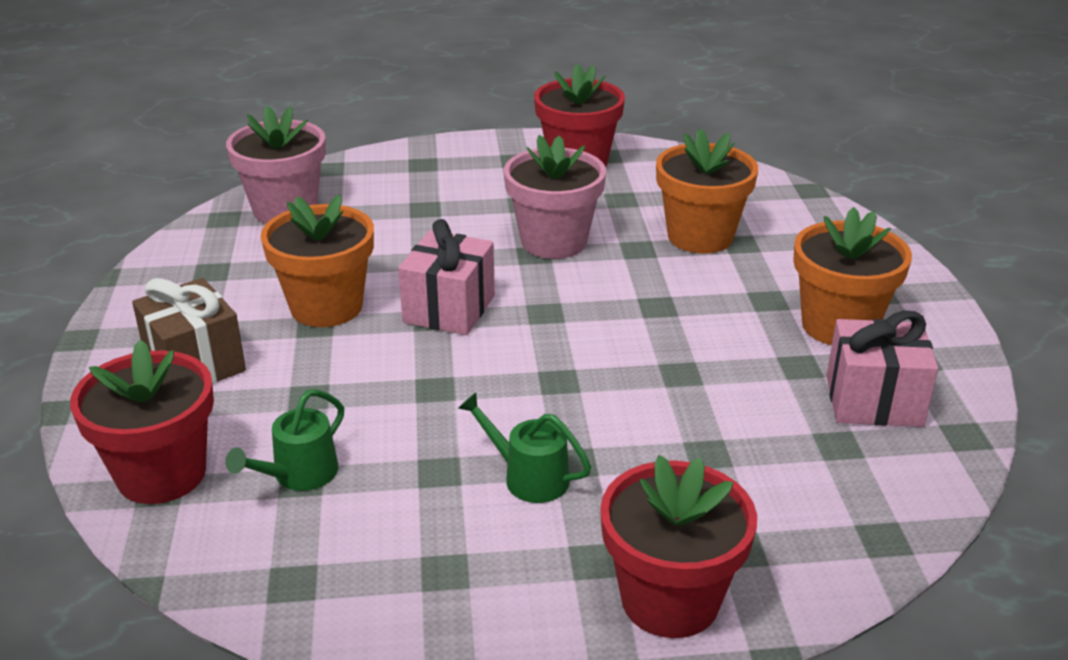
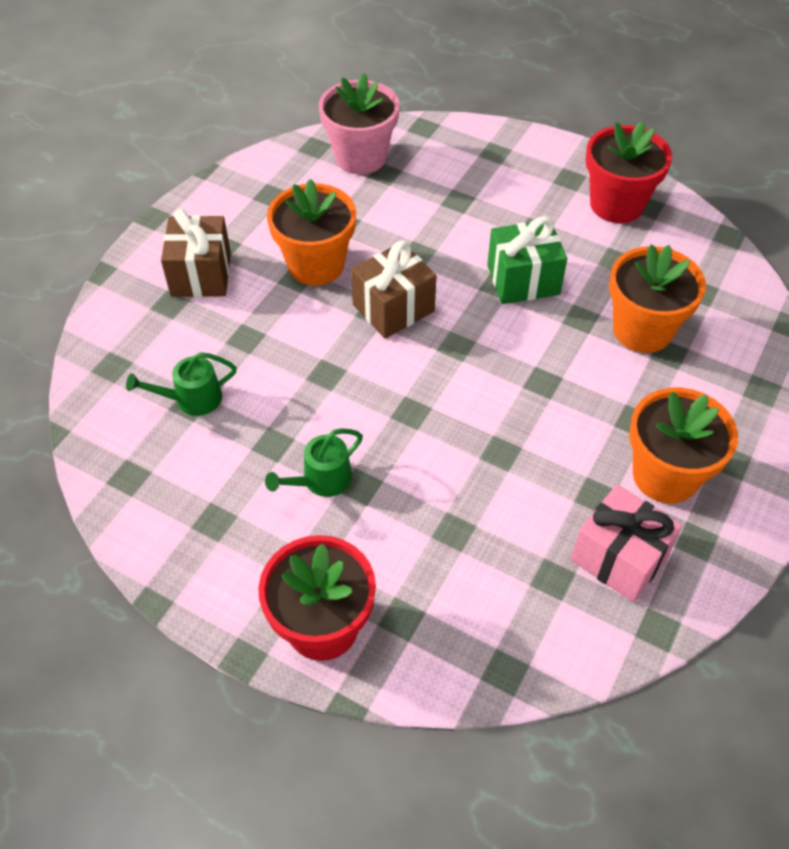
camera: 35 degrees right, 20 degrees up
(161, 474) = (120, 355): red flower pot -> none
(449, 309) = (393, 308): pink gift -> brown gift
(528, 477) = (321, 481): green watering can -> green watering can turned 105 degrees counterclockwise
(554, 242) = (523, 280): pink flower pot -> green gift

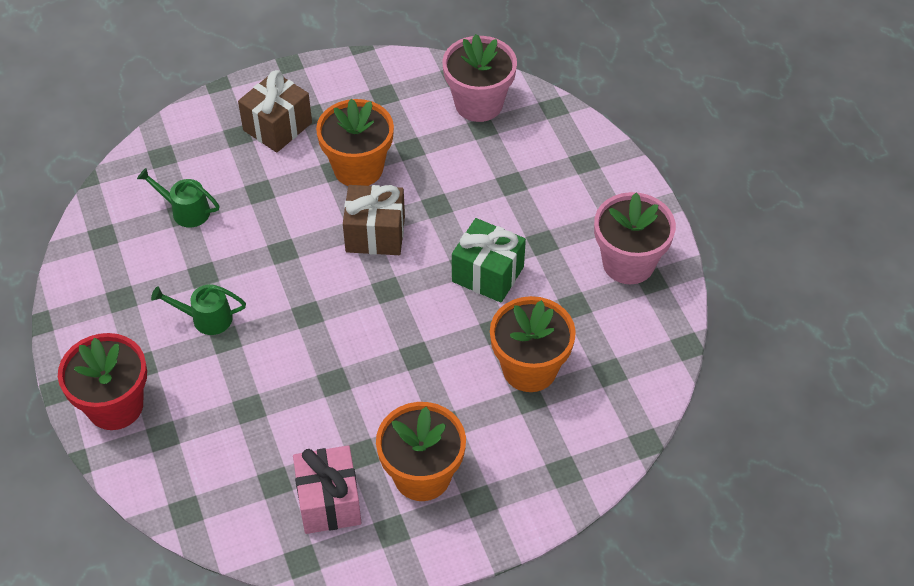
camera: 40 degrees right, 0 degrees up
(616, 204) = (628, 263): red flower pot -> pink flower pot

